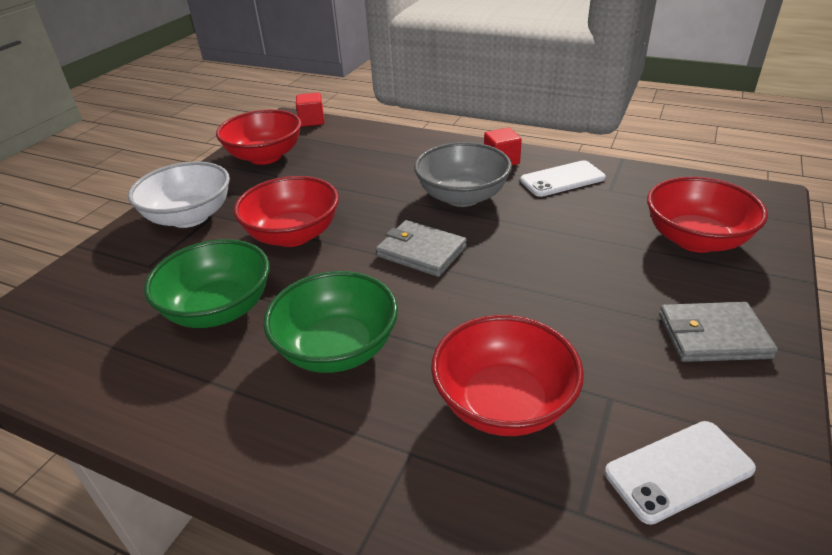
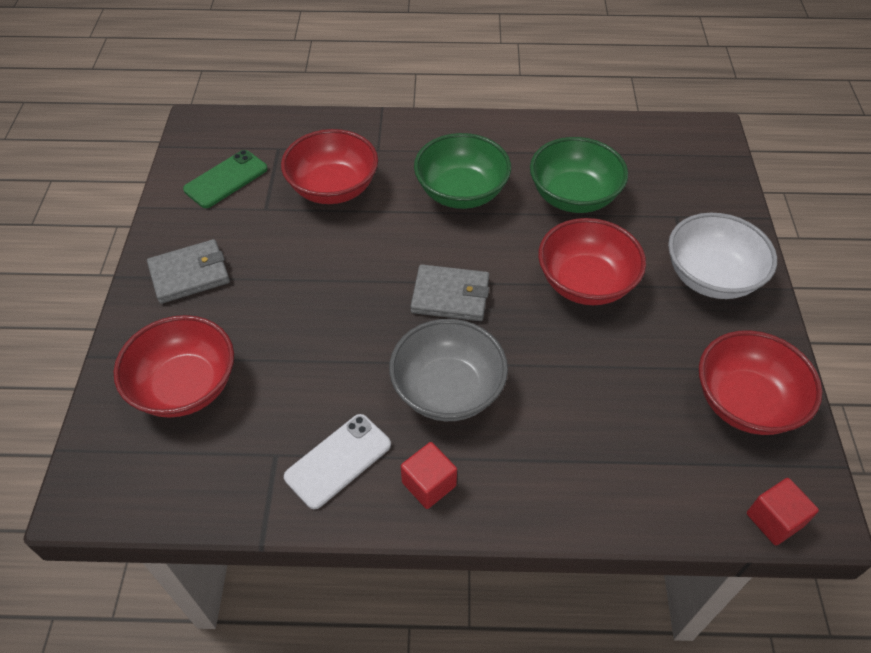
camera: 155 degrees right, 15 degrees up
(678, 471) = (226, 179): white phone -> green phone

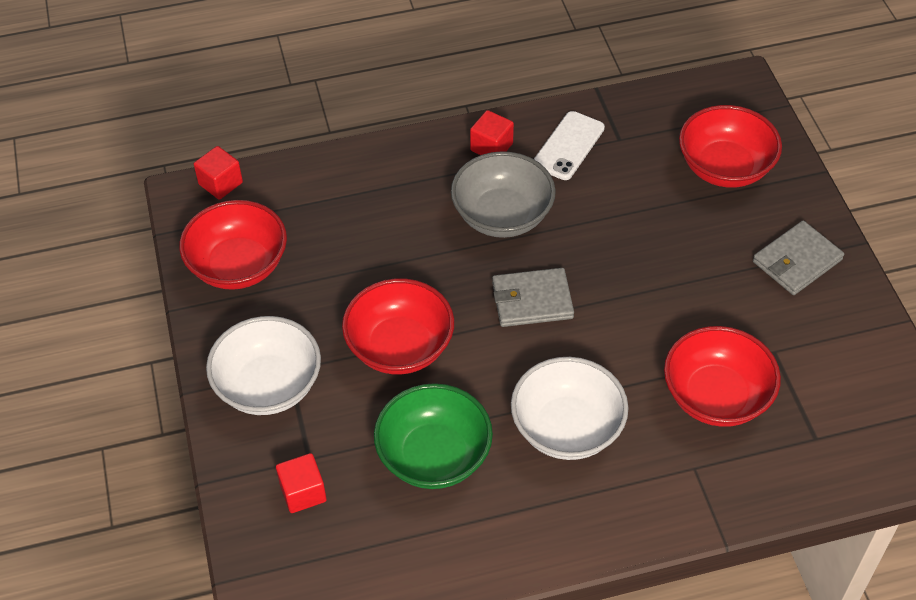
camera: 165 degrees right, 0 degrees up
(226, 179) = (844, 377): green phone -> none
(461, 192) = (567, 428): green bowl -> white bowl
(682, 194) = (303, 492): none -> red cube

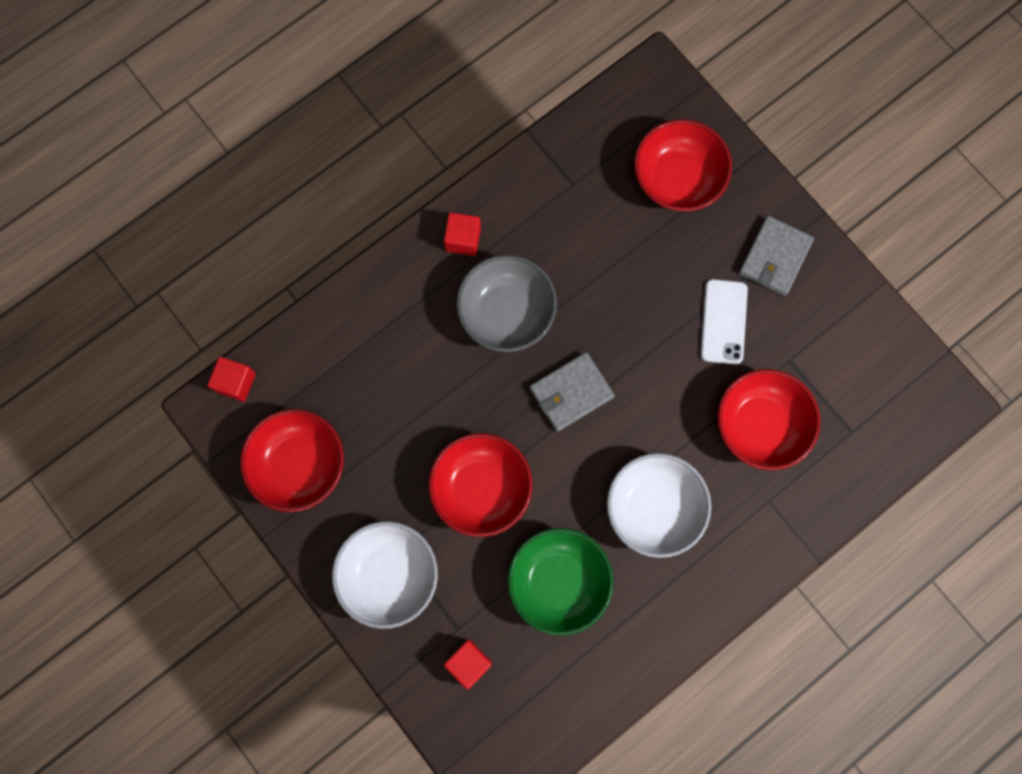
camera: 25 degrees left, 25 degrees up
(568, 146) = (531, 210): white phone -> white phone (723, 322)

